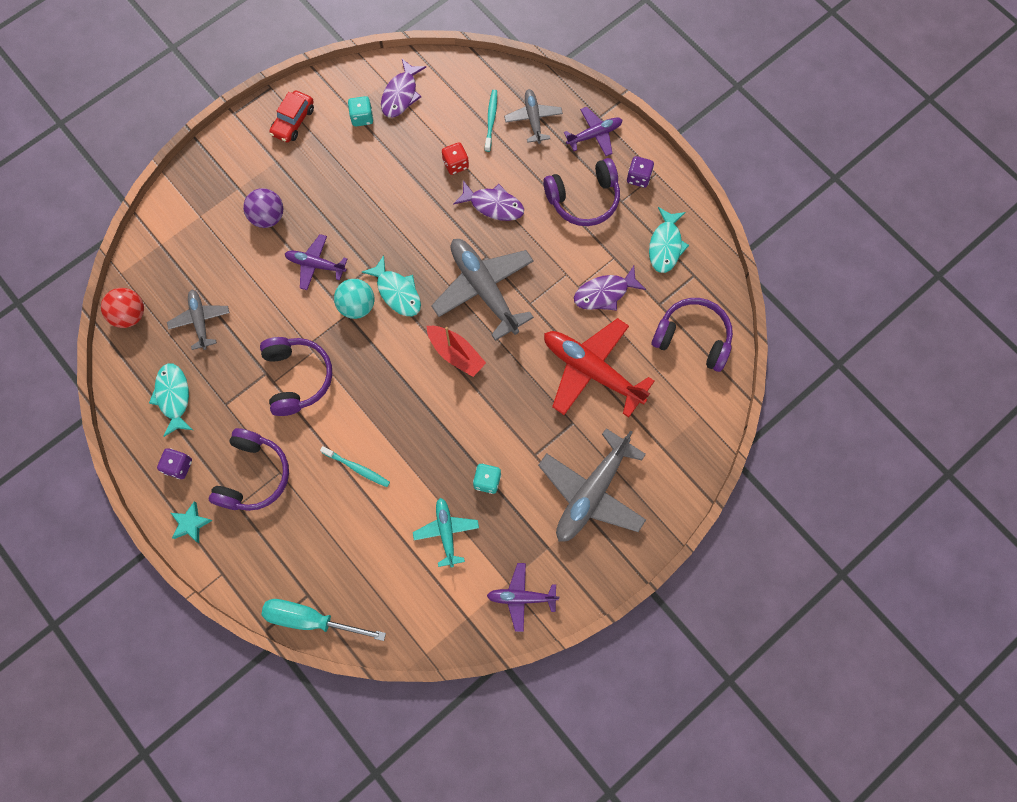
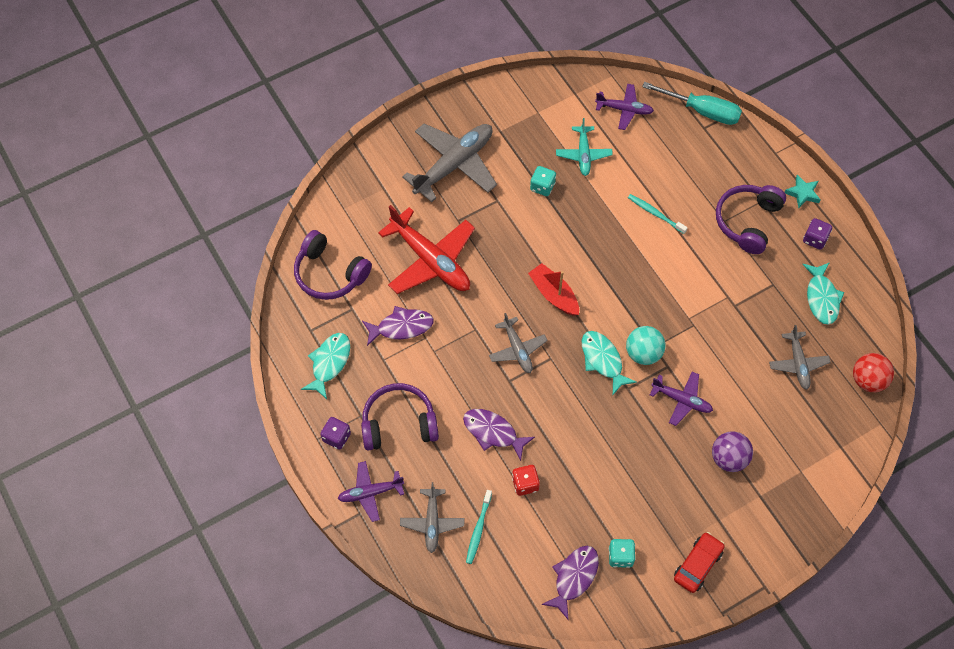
camera: 170 degrees left, 10 degrees down
(297, 378) = (705, 296): purple headphones -> none
(484, 289) = (517, 349): grey plane -> grey plane, size x0.55
(521, 597) = (529, 101): purple plane -> purple plane (624, 109)

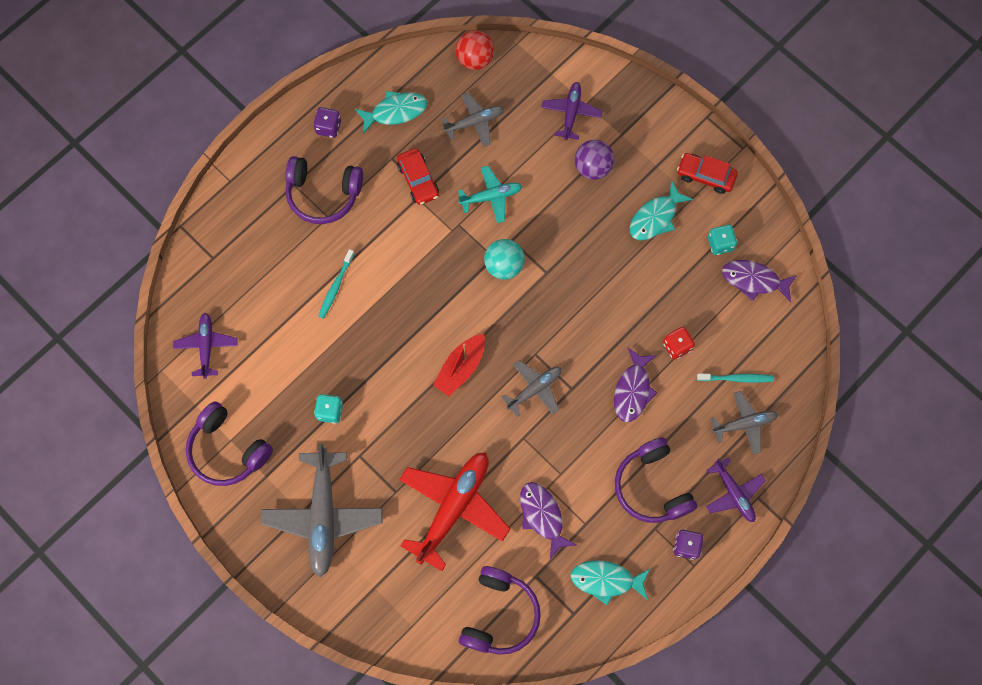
camera: 105 degrees left, 10 degrees up
(454, 164) = (323, 516): grey plane -> grey plane turned 120 degrees counterclockwise
(530, 109) = (228, 450): none -> purple headphones
(583, 154) = (277, 377): turquoise plane -> turquoise plane (491, 196)
(603, 360) = (523, 303): turquoise fish -> turquoise fish (655, 217)
(682, 400) = (545, 220): purple plane -> purple plane (571, 113)
(702, 111) = (191, 263): turquoise screwdriver -> none
(746, 301) = (418, 180): none -> red car
(802, 193) = (275, 147): turquoise star -> none

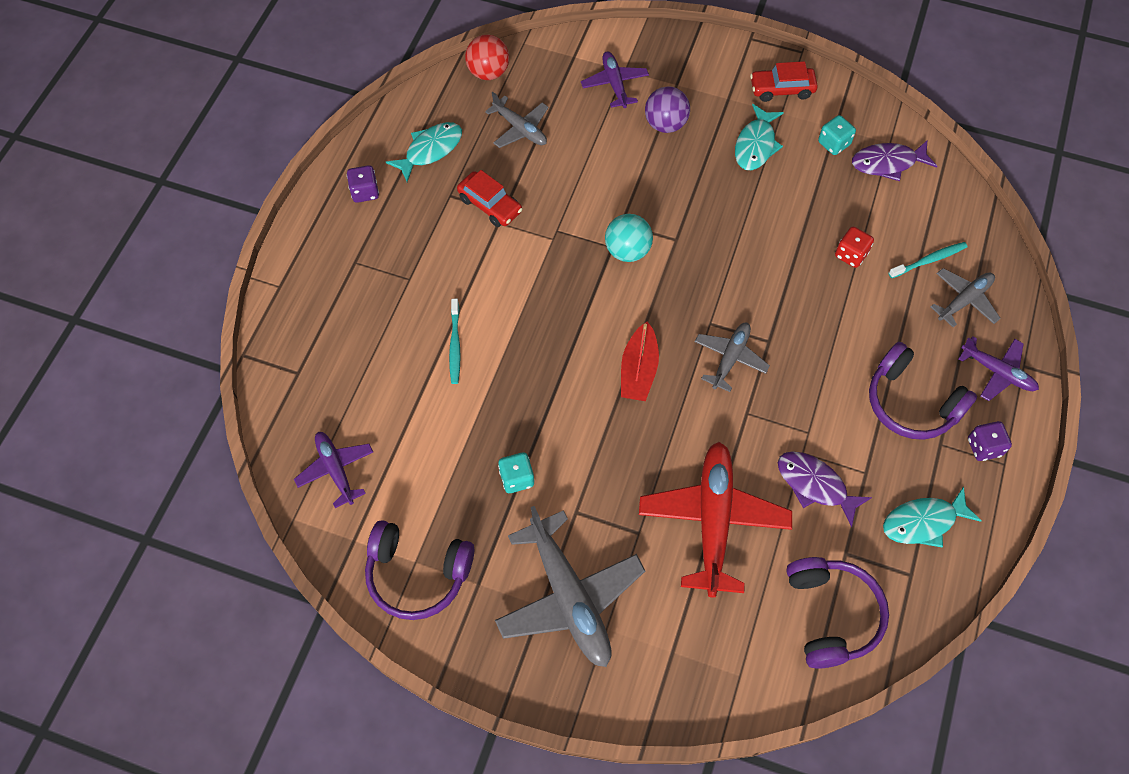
camera: 25 degrees left, 10 degrees down
(323, 194) = (392, 258): purple headphones -> none
(474, 122) = (520, 129): grey plane -> grey plane turned 90 degrees clockwise
(491, 196) = (577, 190): turquoise plane -> none
(633, 390) = (832, 316): purple fish -> none

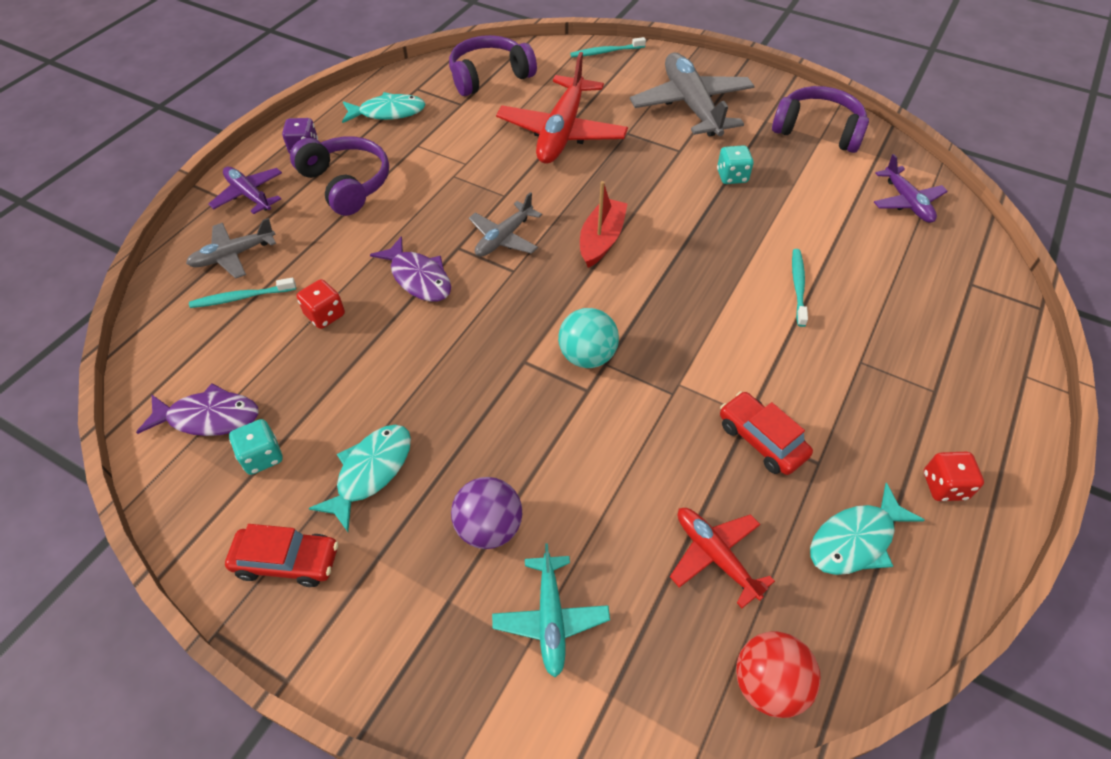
camera: 170 degrees left, 10 degrees down
(365, 192) = (944, 486): purple dice -> red dice
(520, 129) = (715, 556): grey plane -> red plane
(614, 84) = (550, 619): purple plane -> turquoise plane
(695, 699) = (605, 52): none -> turquoise toothbrush
(815, 485) = (465, 142): purple fish -> purple fish (418, 278)
(831, 615) = (489, 76): purple headphones -> purple headphones turned 60 degrees clockwise

